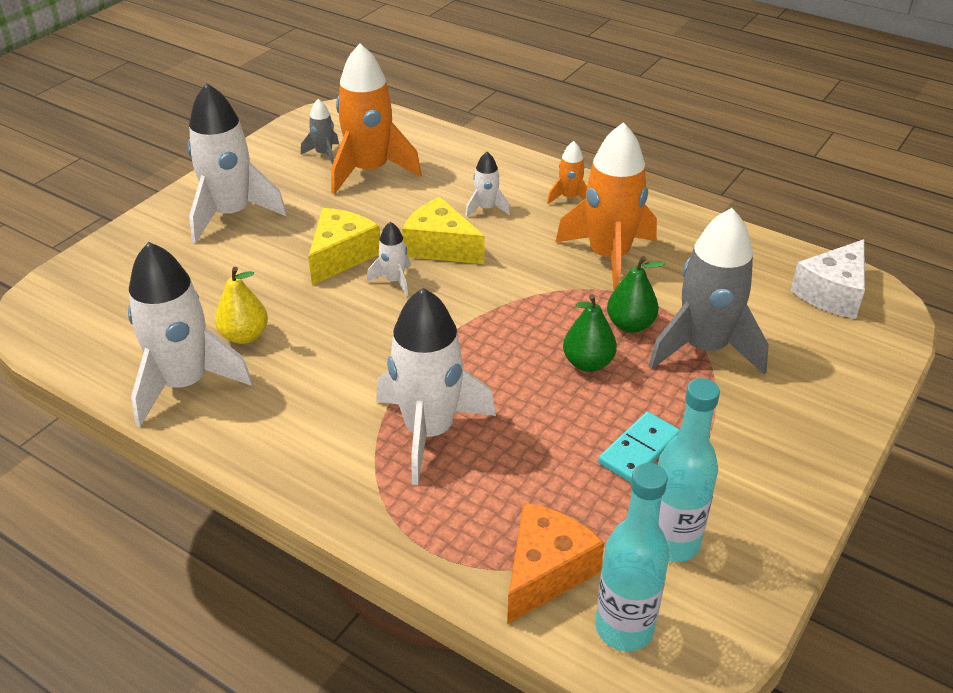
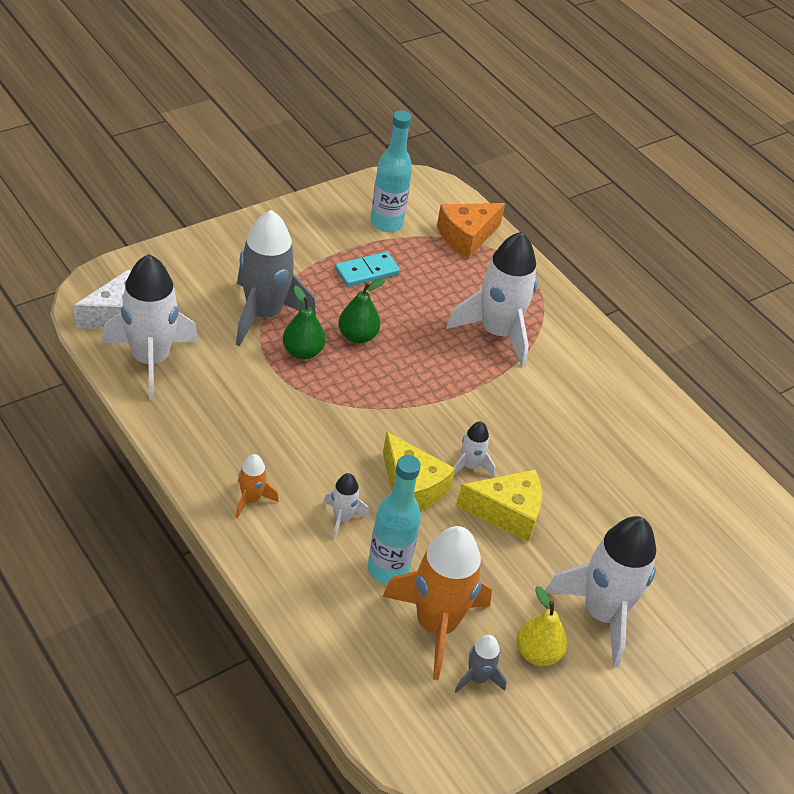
camera: 165 degrees left, 5 degrees up
(185, 384) = (663, 433): white rocket -> white rocket (150, 360)
(244, 336) = (611, 459): yellow pear -> yellow pear (537, 653)
(341, 256) = (507, 513): yellow cheese -> yellow cheese turned 135 degrees counterclockwise
(609, 257) = (269, 417): orange rocket -> none
(624, 628) = (441, 202): turquoise bottle -> turquoise bottle (388, 569)

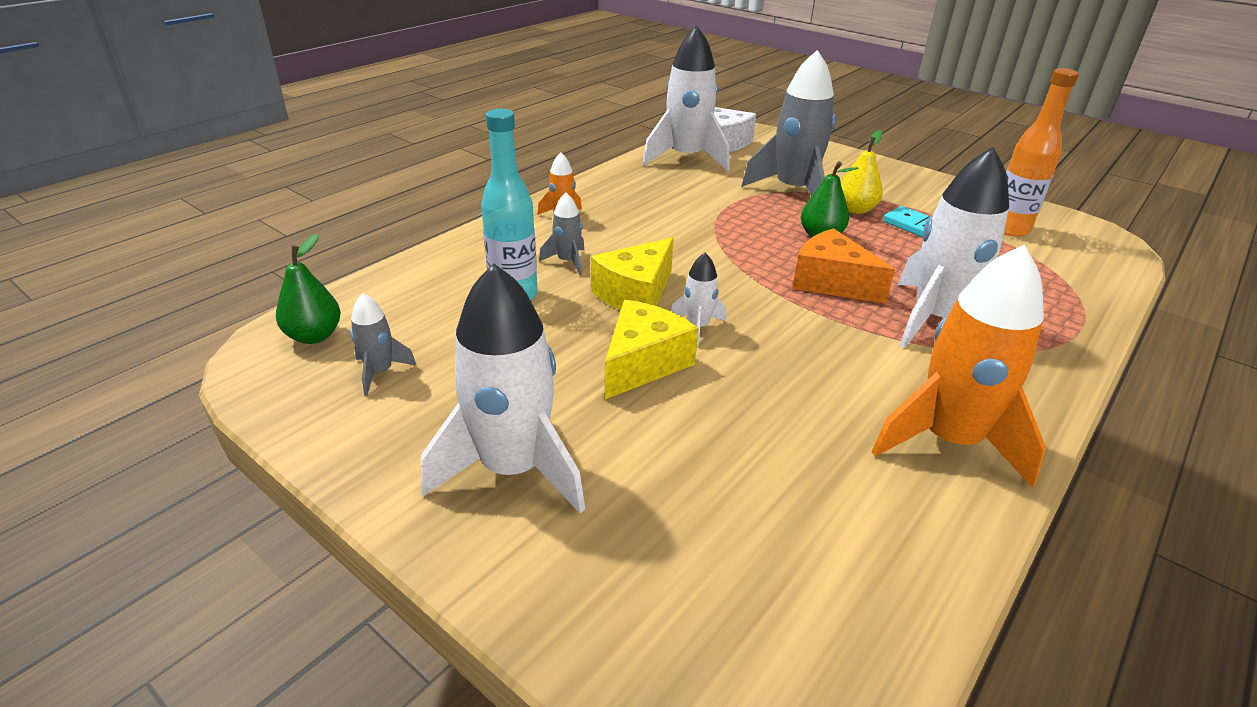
camera: 80 degrees right, 10 degrees down
(302, 352) = (766, 213): green pear -> green pear (314, 336)
(342, 518) = (567, 261): white rocket -> grey rocket
(386, 223) = (1009, 229): turquoise bottle -> orange bottle
(436, 625) = (448, 334): orange rocket -> orange rocket (949, 440)
(466, 237) = (1069, 278): orange cheese -> orange cheese (831, 282)
(507, 513) = (643, 363): yellow cheese -> yellow cheese turned 135 degrees counterclockwise
(537, 653) = (427, 415): yellow pear -> yellow pear (855, 209)

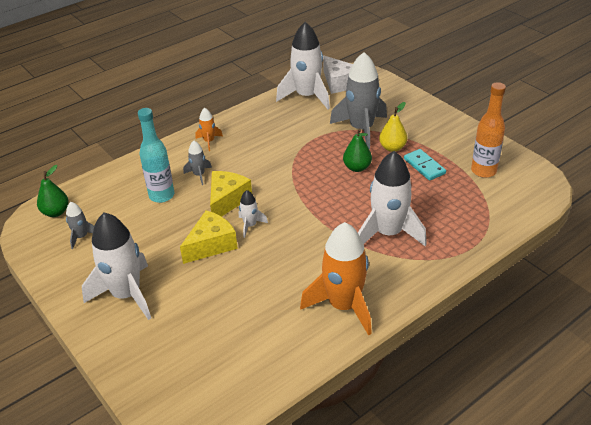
camera: 15 degrees right, 5 degrees up
(636, 294) = (227, 200): yellow cheese -> yellow cheese turned 150 degrees clockwise
(831, 282) = (342, 202): orange cheese -> none

